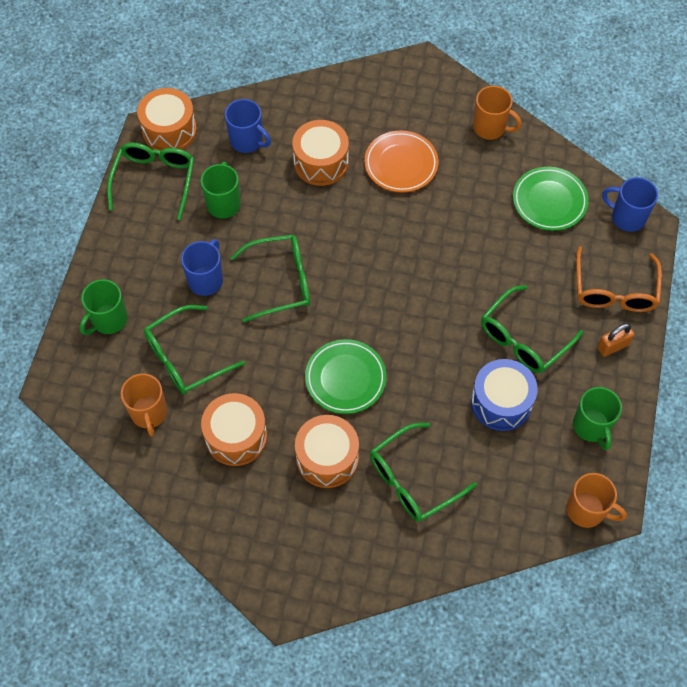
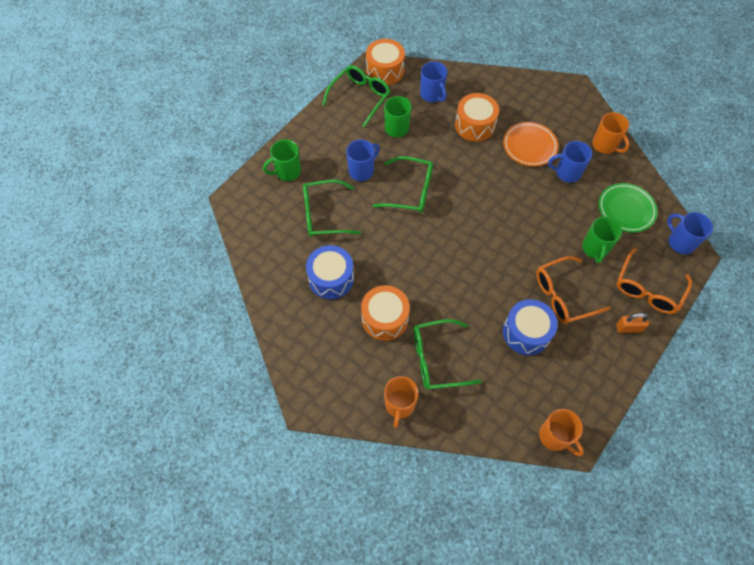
camera: 25 degrees right, 0 degrees up
(149, 413) = (283, 240): orange mug -> orange mug (399, 405)
(236, 436) = (331, 278): orange drum -> blue drum
(345, 378) = (423, 271): green plate -> none
(461, 181) = (567, 173): none -> blue mug
(523, 339) = (563, 295): green glasses -> orange glasses
(591, 426) = (586, 378): green mug -> green mug (595, 248)

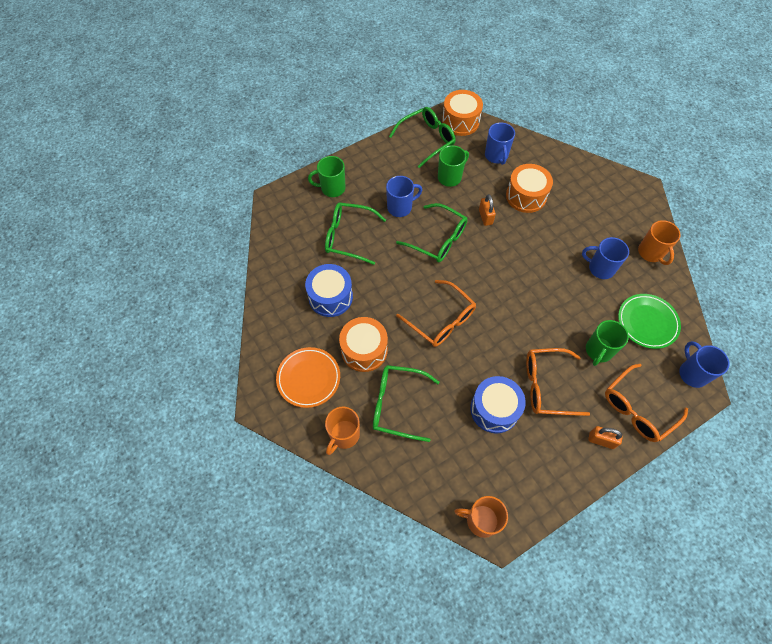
camera: 20 degrees right, 0 degrees up
(445, 156) = (485, 217): none -> orange padlock
(445, 266) = (441, 320): none -> orange glasses
(529, 146) = (572, 231): orange plate -> orange plate (308, 378)
(555, 436) = (481, 520): orange mug -> orange mug turned 120 degrees clockwise

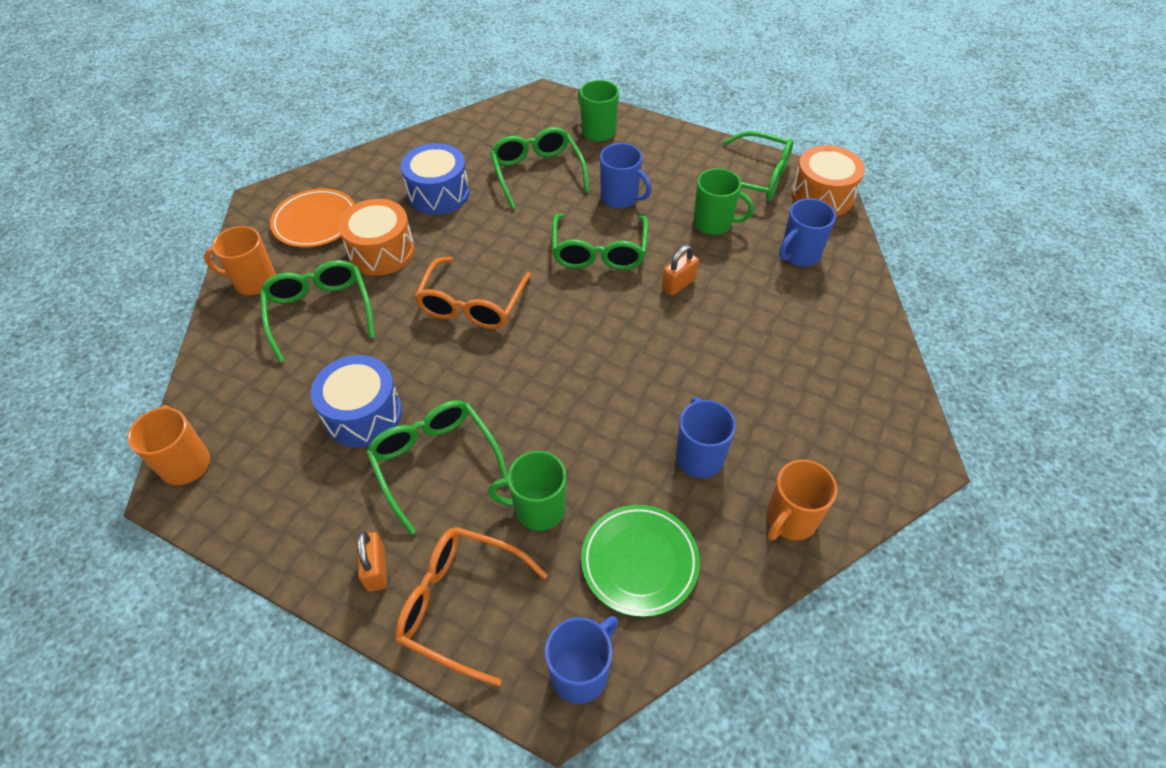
camera: 60 degrees right, 10 degrees down
(526, 196) = (757, 314): orange drum -> none
(546, 386) = (435, 462): orange glasses -> green glasses

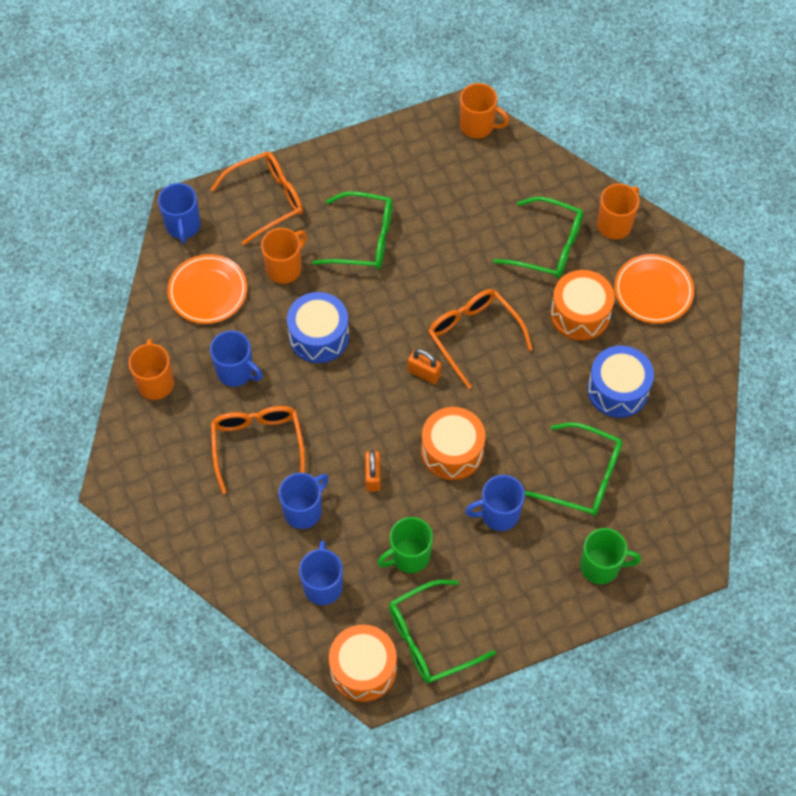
camera: 130 degrees right, 10 degrees up
(363, 414) = (434, 224): blue drum -> blue drum (319, 336)
(376, 569) = (322, 176): orange padlock -> orange padlock (424, 373)
(538, 509) = (285, 268): green mug -> orange mug
(599, 252) = (452, 451): green glasses -> orange drum
(639, 562) = (208, 291): green plate -> orange plate
(746, 381) = (257, 445): none -> orange glasses
(760, 307) = (303, 510): none -> blue mug

